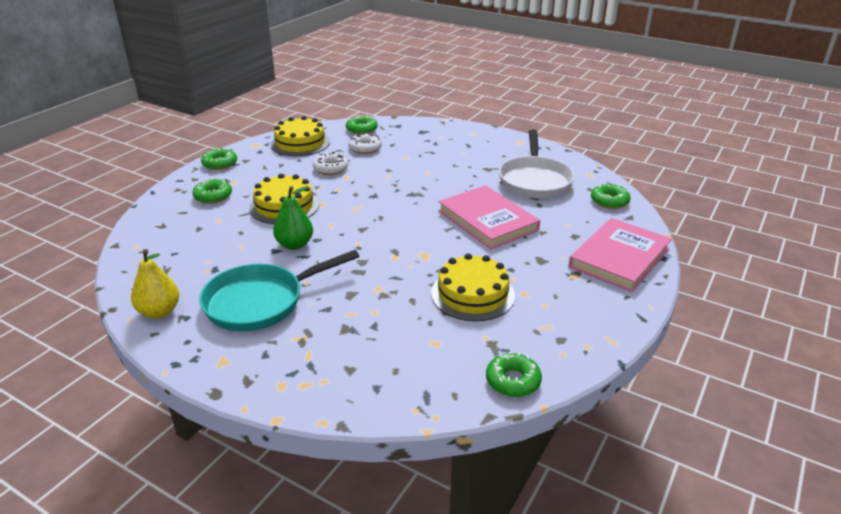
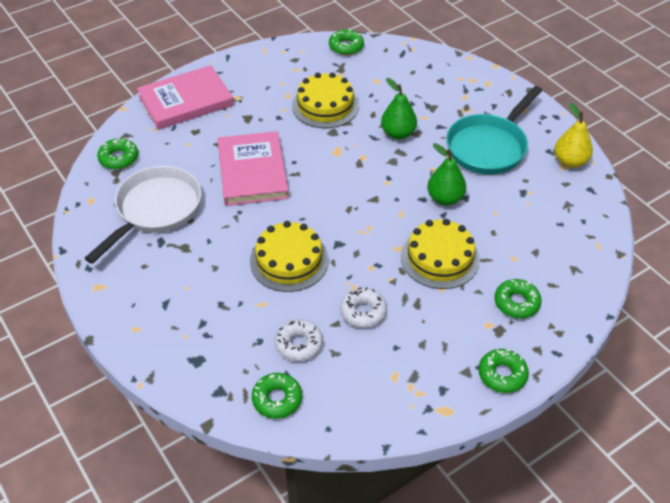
camera: 155 degrees left, 15 degrees up
(260, 302) = (489, 147): turquoise pan -> turquoise pan turned 135 degrees clockwise
(300, 143) = (380, 391): yellow cake -> yellow cake (289, 260)
(371, 288) = (398, 134): none -> green pear

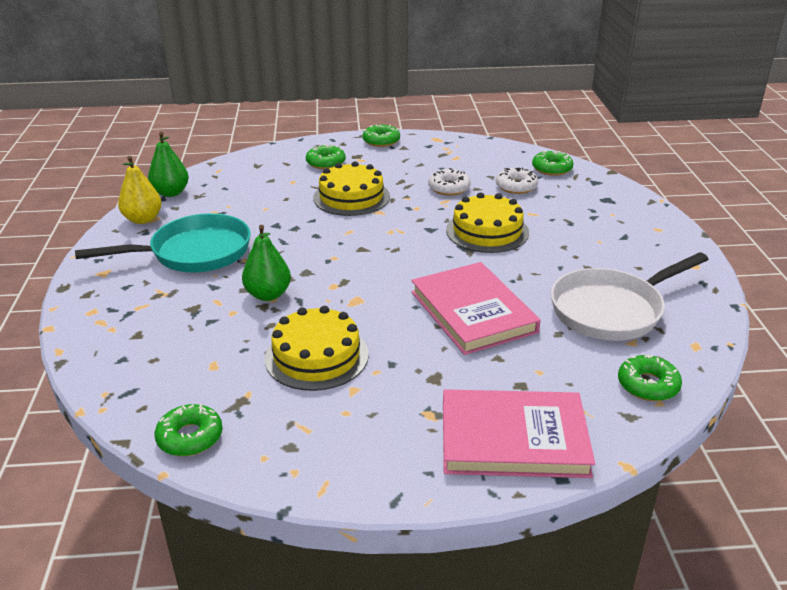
camera: 150 degrees left, 15 degrees down
(252, 172) = (473, 312): pink book -> pink book turned 45 degrees counterclockwise
(445, 198) = (295, 229): green pear -> green pear (171, 193)

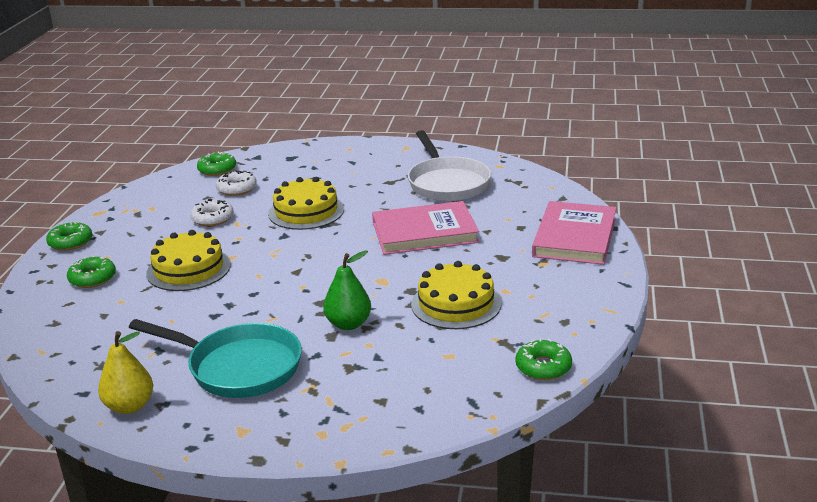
camera: 75 degrees left, 5 degrees down
(171, 193) = (74, 386): green pear -> none
(194, 253) = (239, 367): turquoise pan -> turquoise pan turned 120 degrees clockwise
(648, 385) = (534, 187): green donut -> none

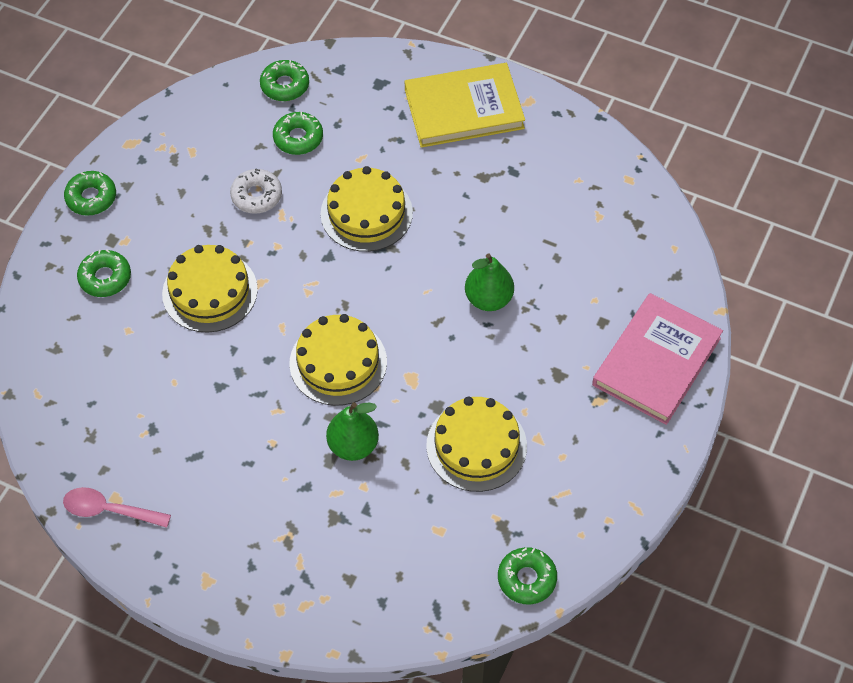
camera: 15 degrees right, 30 degrees up
(130, 406) = (109, 510): yellow pear -> pink spoon
(236, 189) = (298, 138): white donut -> green donut
(239, 367) = (225, 483): turquoise pan -> none
(315, 284) = (338, 362): none -> yellow cake
(359, 157) = (464, 109): none -> yellow book
(424, 232) = (488, 299): pink book -> green pear
(447, 183) = (551, 201): white pan -> none

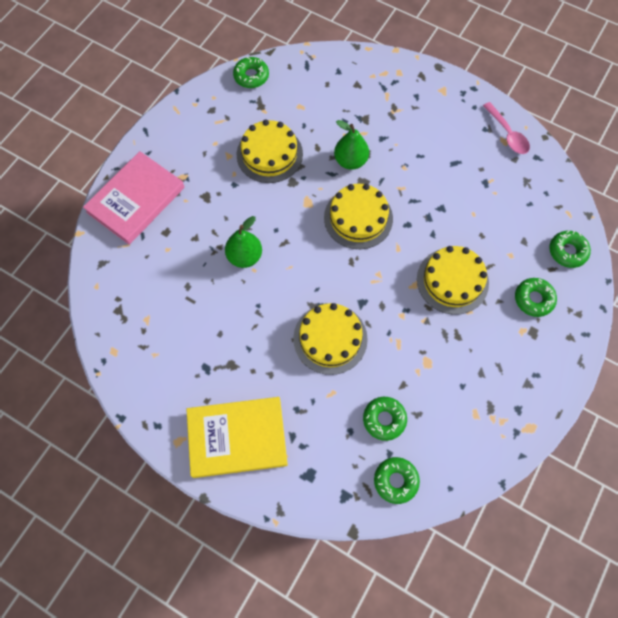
camera: 175 degrees left, 10 degrees up
(91, 198) = (555, 374): green donut -> green donut (567, 251)
(109, 510) = (507, 134): pink spoon -> pink spoon turned 45 degrees clockwise
(256, 196) = (419, 363): white donut -> none

